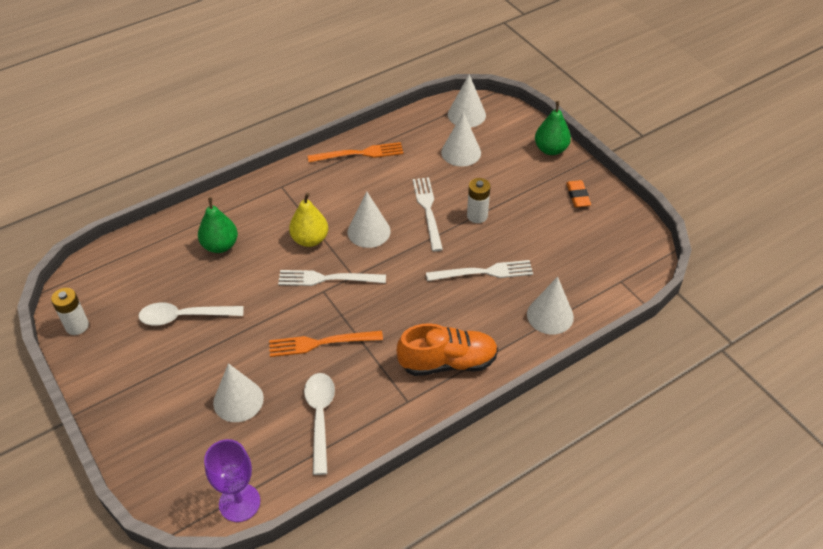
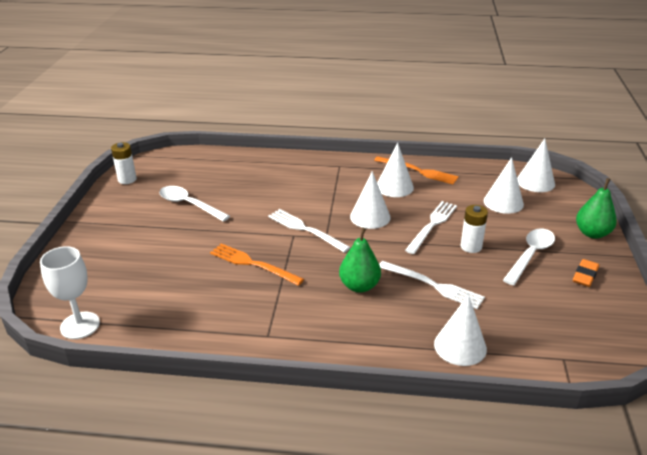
camera: 40 degrees right, 15 degrees down
(220, 245) = (259, 179): green pear -> green pear (359, 286)
(238, 400) = (158, 266): white cone -> white cone (394, 187)
(239, 502) = (80, 325): purple goblet -> white goblet
(310, 239) = (321, 202): yellow pear -> none
(320, 417) = (194, 308): white spoon -> white spoon (530, 255)
(448, 362) = (330, 328): orange shoe -> none

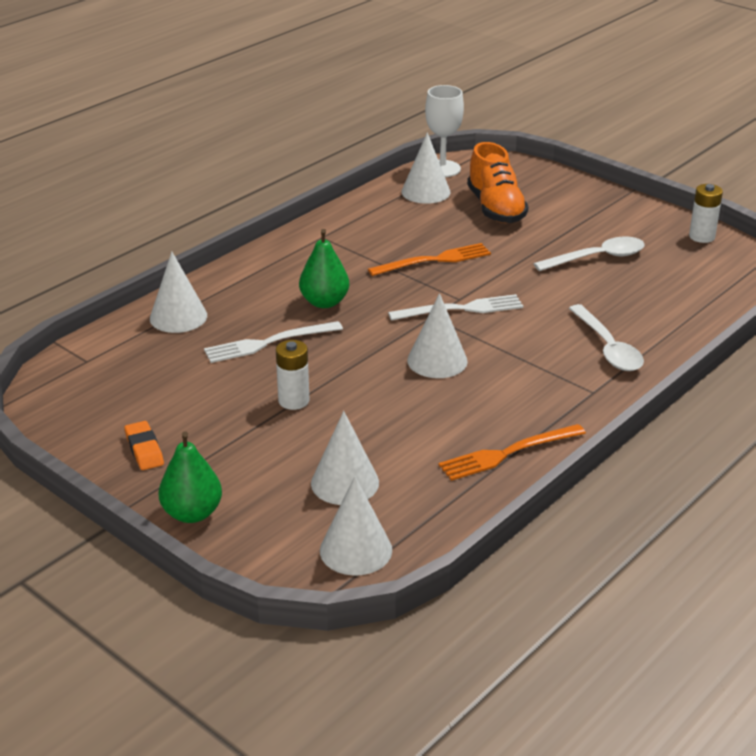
camera: 125 degrees right, 0 degrees up
(144, 268) = (495, 208): none -> orange shoe
(394, 187) = (486, 411): white cone -> white cone (425, 192)
(432, 225) = (366, 396): white fork -> none
(530, 255) = (224, 433): white spoon -> white spoon (607, 347)

